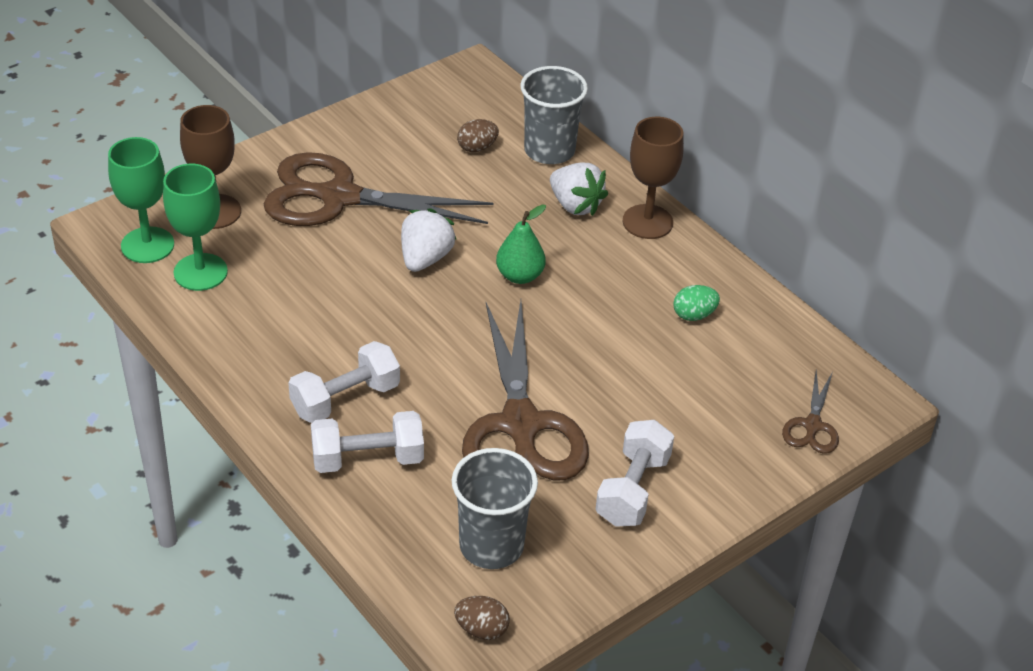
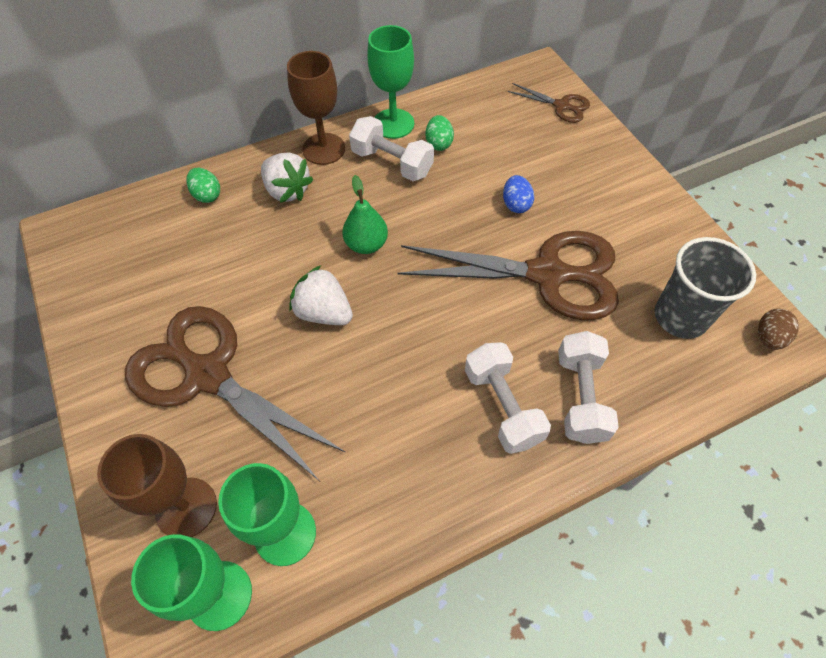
camera: 75 degrees left, 15 degrees up
(339, 197) = (208, 375): brown scissors -> brown scissors turned 105 degrees clockwise
(477, 148) = (180, 247): brown egg -> none
(549, 150) = (207, 195): grey cup -> green egg
(575, 205) = (287, 190): white strawberry -> white strawberry turned 75 degrees clockwise
(618, 391) = (516, 204): none -> blue egg
(633, 490) = (620, 215): white dumbbell -> white dumbbell (392, 163)
(712, 272) = (393, 124): none -> green goblet

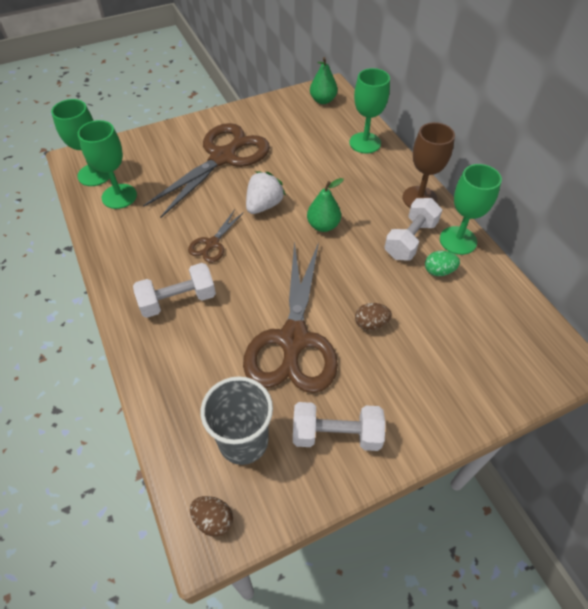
camera: 90 degrees right, 5 degrees down
(91, 241) = (323, 100): none -> green pear
(186, 507) = (143, 158): brown goblet -> none
(207, 195) = (365, 143): green egg -> green goblet
(287, 190) = (373, 181): white strawberry -> none
(516, 204) = (371, 324): blue egg -> brown egg
(561, 106) = (514, 376): brown scissors -> brown scissors (212, 244)
(580, 397) = (177, 350): white dumbbell -> white dumbbell (336, 434)

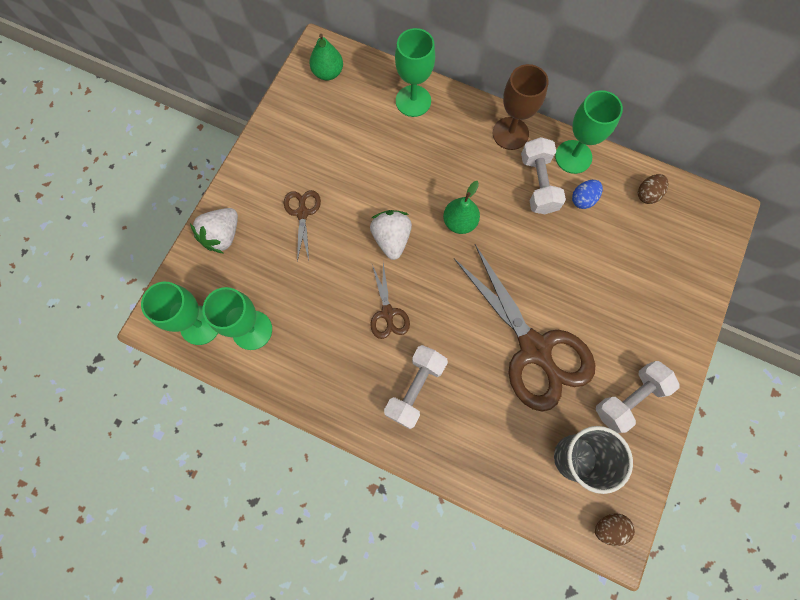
camera: 40 degrees left, 20 degrees up
(162, 140) = (222, 236): none -> white strawberry
(223, 158) = (302, 213): brown scissors -> brown scissors, size x0.45
(371, 324) = (575, 288): brown egg -> brown egg (647, 194)
(438, 271) = (583, 199): green egg -> blue egg

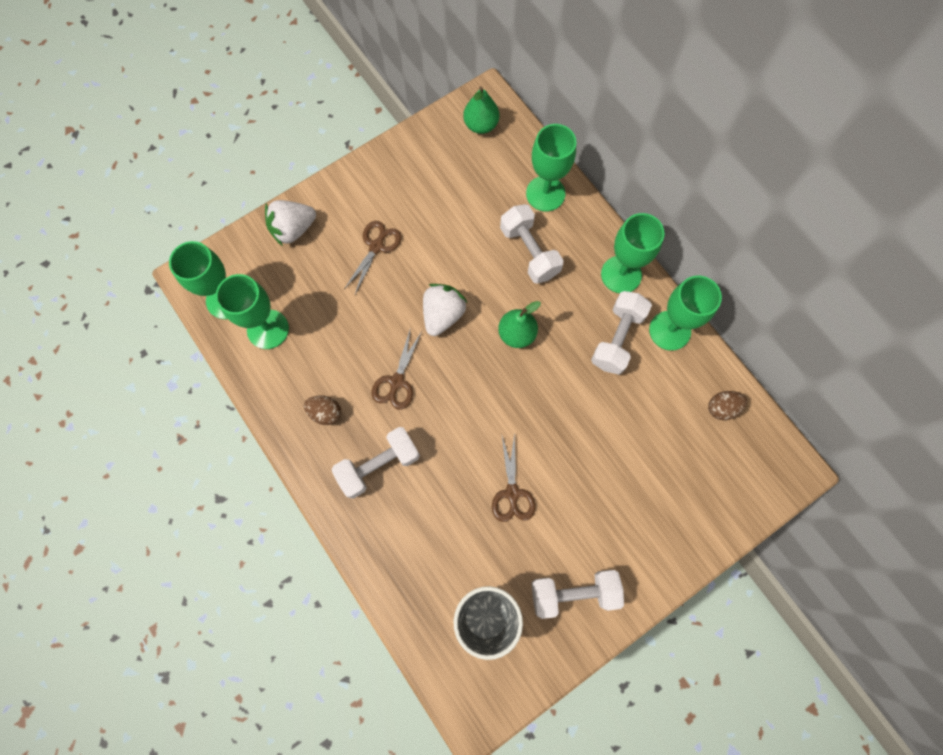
camera: 30 degrees right, 0 degrees up
(429, 153) = (529, 252): none -> white dumbbell
(510, 133) = (621, 274): brown goblet -> green goblet
(534, 349) = (512, 493): brown scissors -> brown scissors, size x0.45
(583, 199) = (652, 377): blue egg -> none
(609, 527) = (476, 698): brown egg -> brown egg (325, 412)

